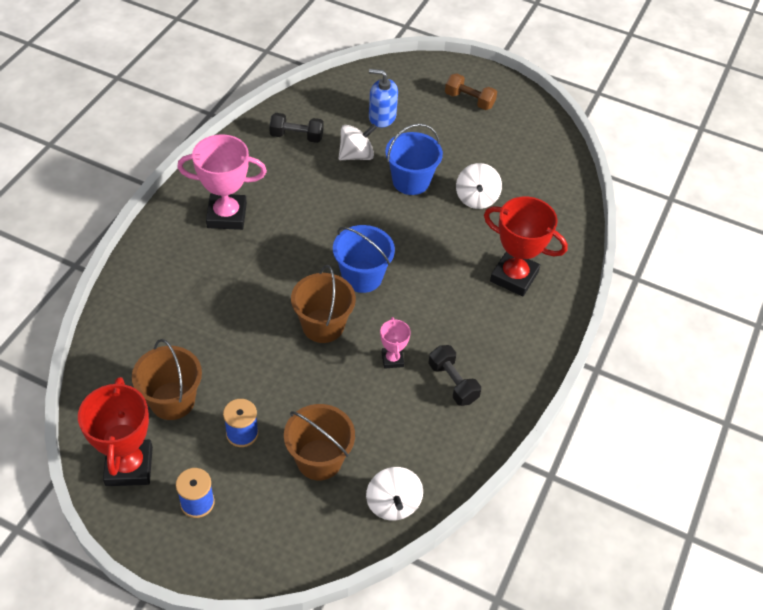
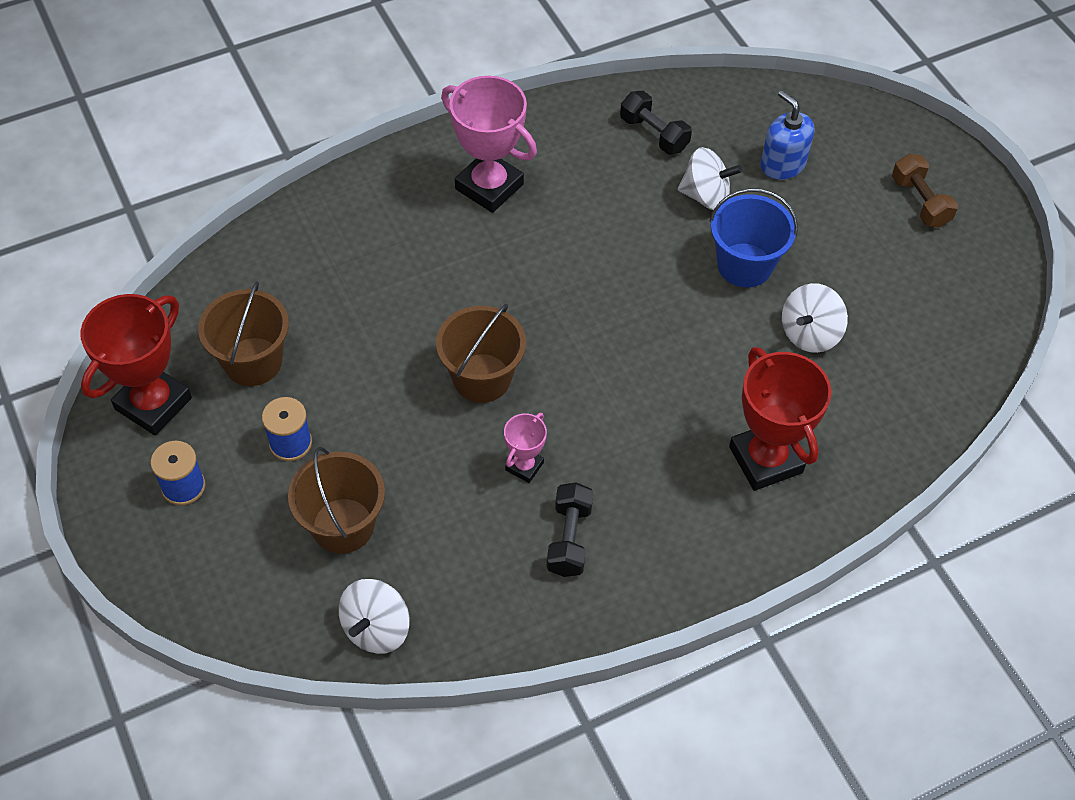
camera: 40 degrees right, 5 degrees up
(362, 276) = (578, 348): blue bucket -> none

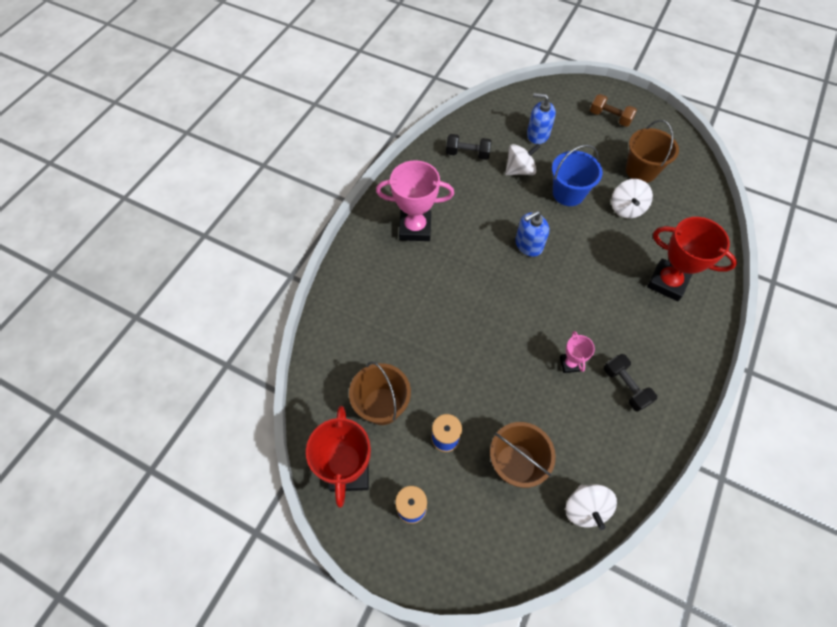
camera: 35 degrees left, 5 degrees up
(481, 378) = (506, 332): brown bucket -> brown bucket (641, 170)
(619, 295) = (528, 244): none -> blue soap dispenser

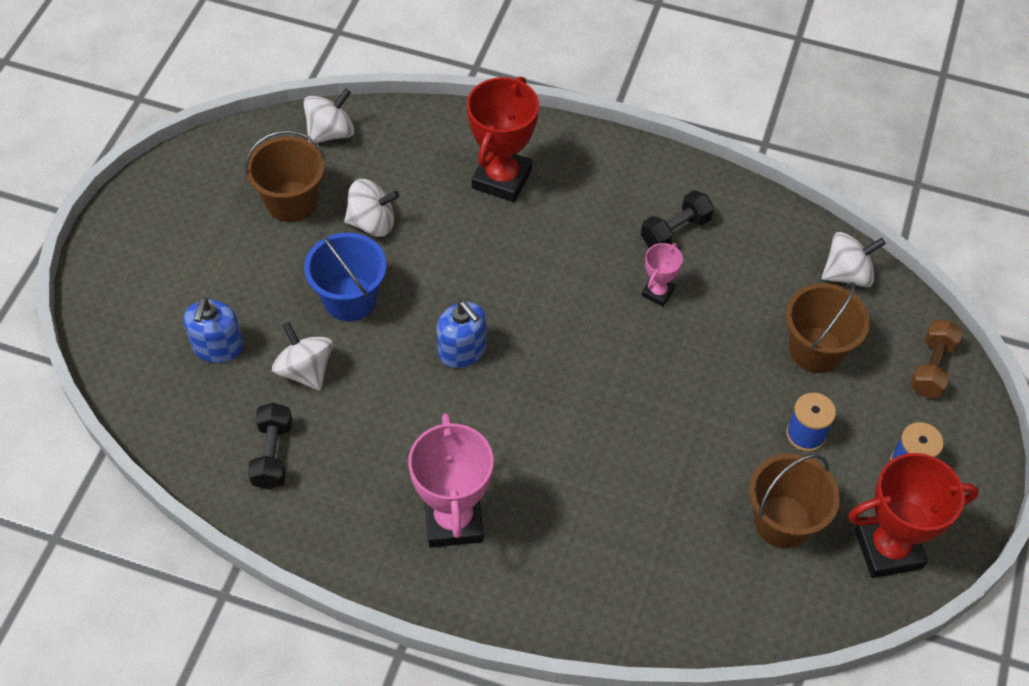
camera: 100 degrees left, 5 degrees down
(570, 364) = (658, 292): pink trophy -> pink trophy turned 45 degrees counterclockwise
(610, 117) = (172, 241): brown dumbbell -> brown dumbbell (931, 368)
(699, 193) = (331, 133): none -> white spinning top

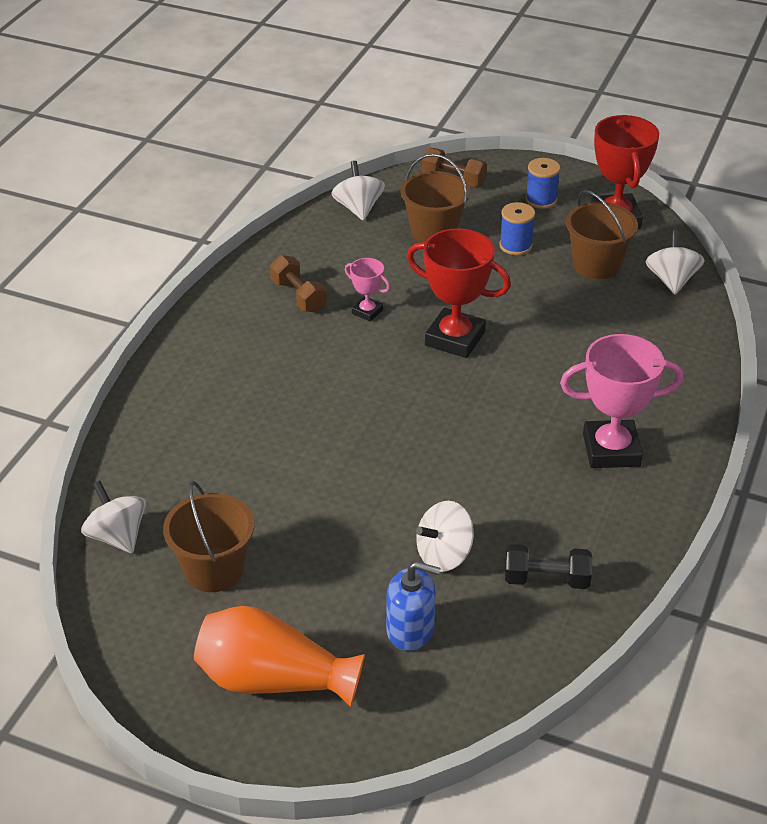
camera: 85 degrees left, 15 degrees down
(170, 253) = (273, 680): none -> orange vase
(350, 299) = (355, 520): blue bucket -> none
(372, 223) = (255, 502): white spinning top -> white spinning top (671, 280)
(462, 350) = (424, 438): blue soap dispenser -> none
(502, 179) = (214, 403): red trophy -> red trophy (455, 338)
(675, 231) = (298, 296): black dumbbell -> brown dumbbell

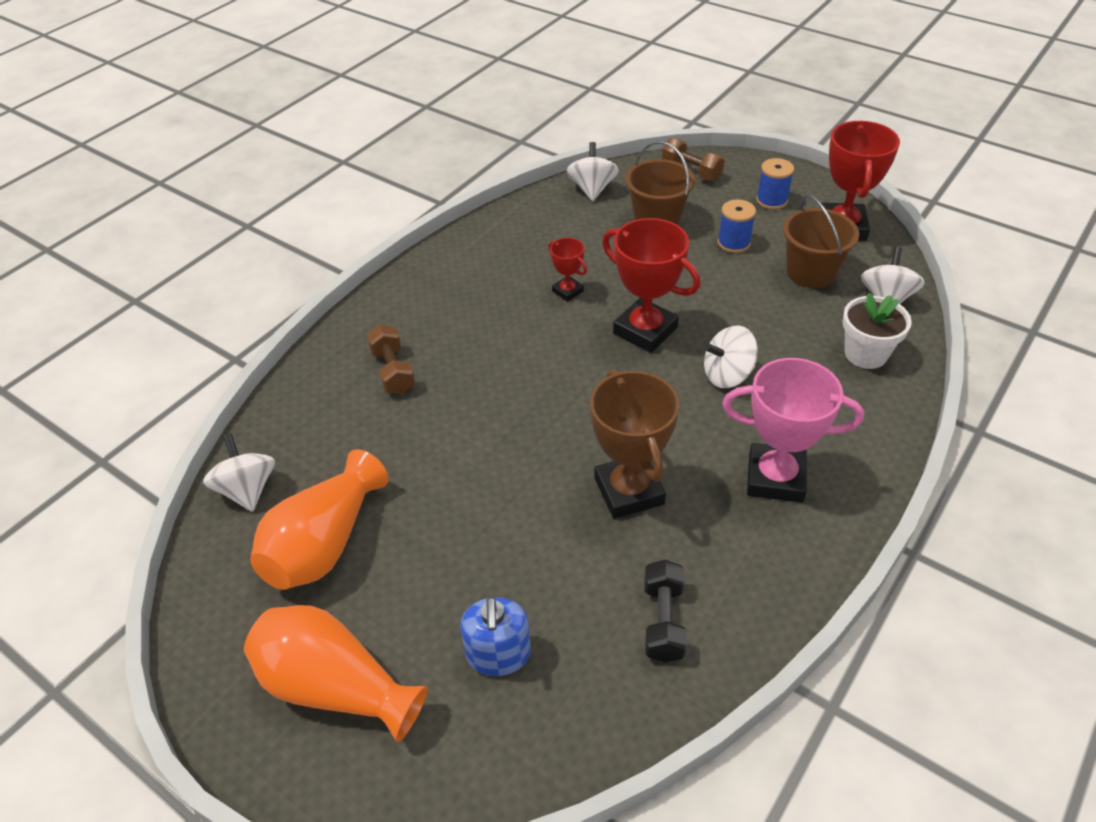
camera: 15 degrees right, 5 degrees up
(214, 569) = (324, 543): brown bucket -> orange vase
(298, 296) = (507, 267): brown dumbbell -> brown dumbbell (393, 371)
(367, 312) = (567, 291): pink trophy -> red trophy
(410, 629) = (498, 654): blue soap dispenser -> blue soap dispenser turned 60 degrees clockwise
(444, 555) = (561, 570): white spinning top -> white spinning top (727, 375)
(483, 481) = (629, 491): none -> brown trophy
(546, 579) = (663, 621): black dumbbell -> black dumbbell turned 75 degrees clockwise
(664, 332) = (865, 354): none -> white flower pot

